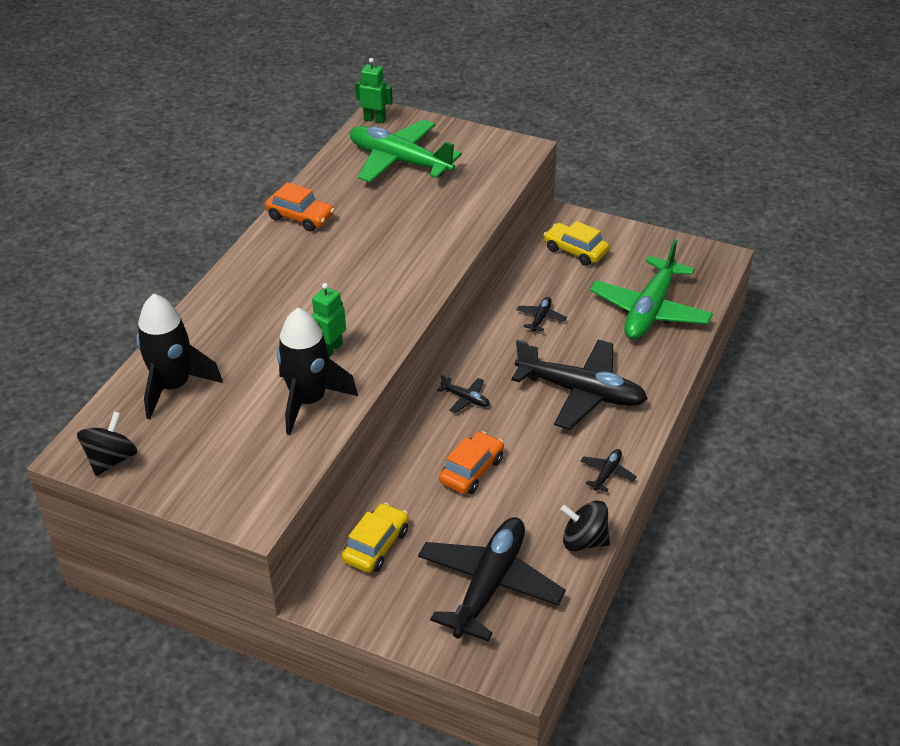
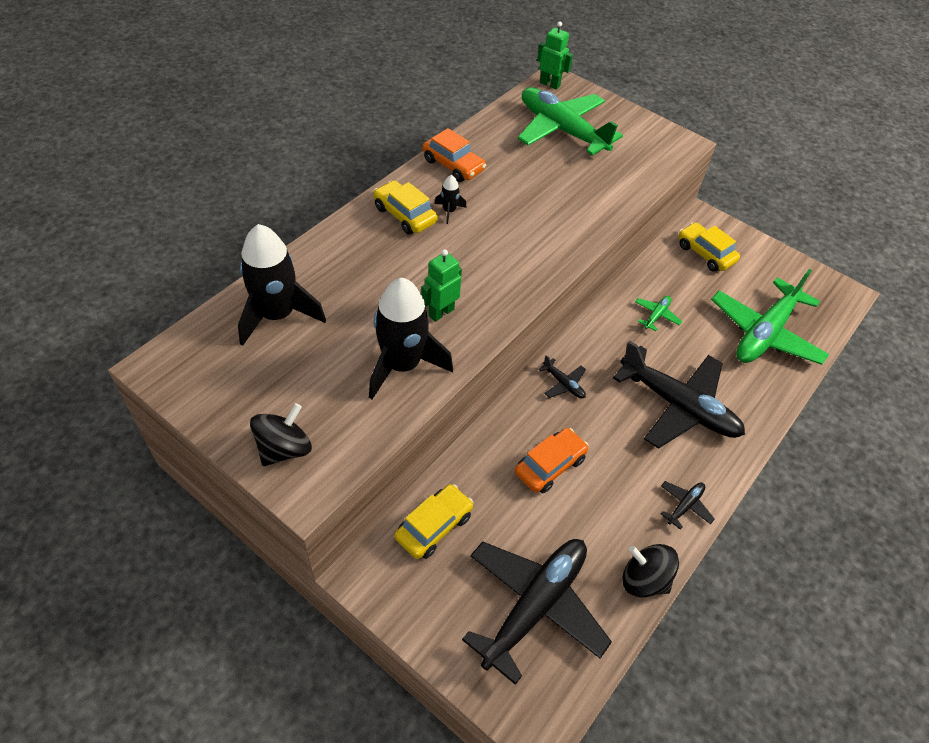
camera: 10 degrees right, 10 degrees up
(111, 460) = (190, 382): black spinning top -> black spinning top (284, 449)
(267, 273) = (405, 215): none -> yellow car
(310, 260) = (449, 211): none -> black rocket
(541, 318) = (656, 315): black plane -> green plane

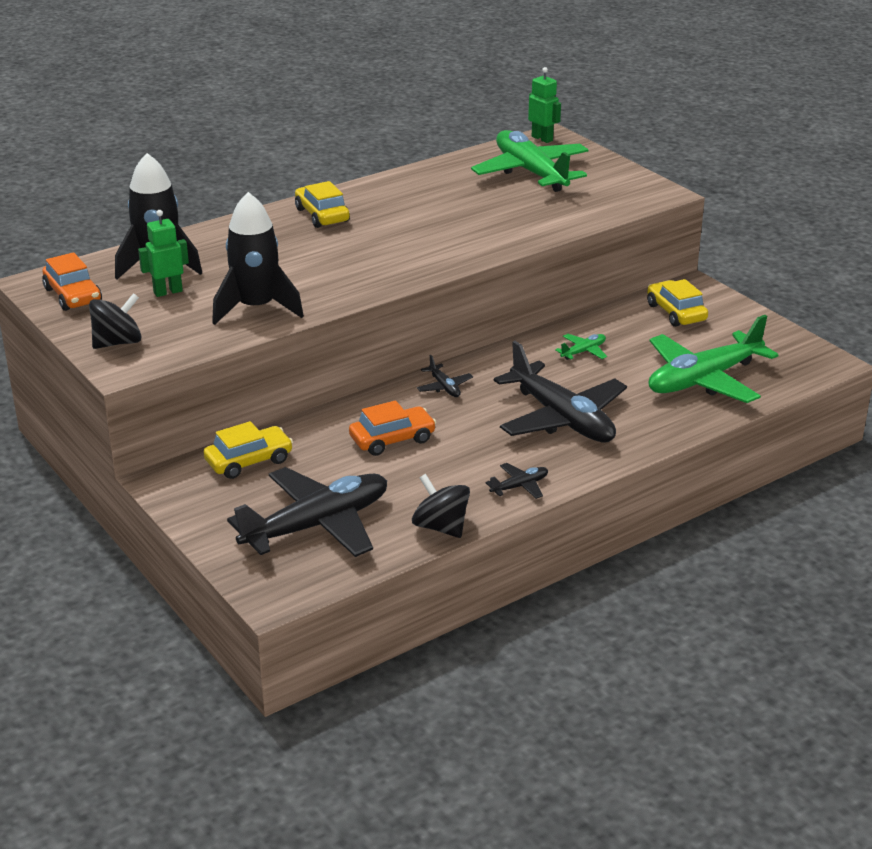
camera: 20 degrees right, 20 degrees down
(441, 312) = (315, 280): green robot -> green robot (168, 292)
(449, 211) = (369, 217): black rocket -> none
(453, 165) = (395, 187): orange car -> orange car (73, 295)

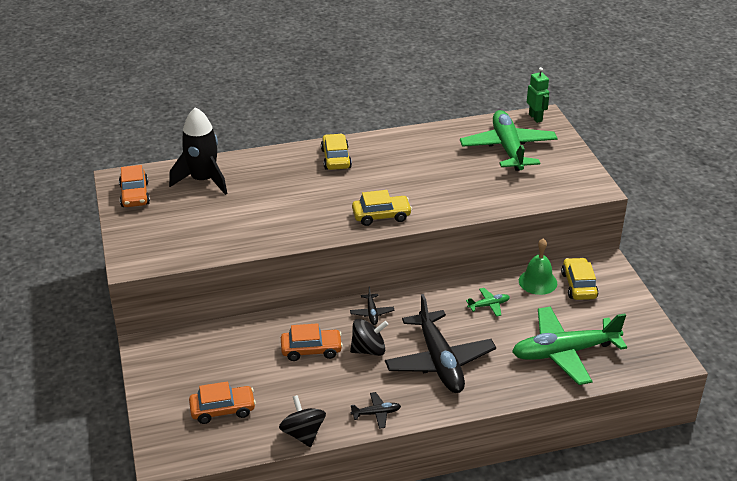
camera: 20 degrees right, 5 degrees up
(117, 343) = (140, 242): black spinning top -> black spinning top (368, 350)
(168, 292) = (196, 205): green robot -> none
(249, 461) = (207, 344): yellow car -> yellow car (381, 216)
(256, 308) = (245, 232): black rocket -> none
(317, 525) = (223, 410): black plane -> orange car
(626, 318) = (537, 282): none -> green bell

